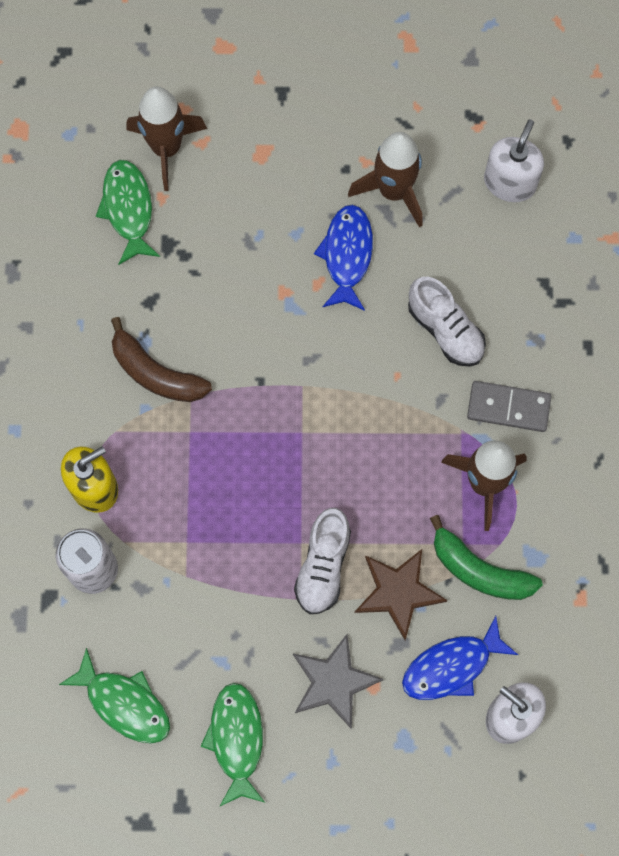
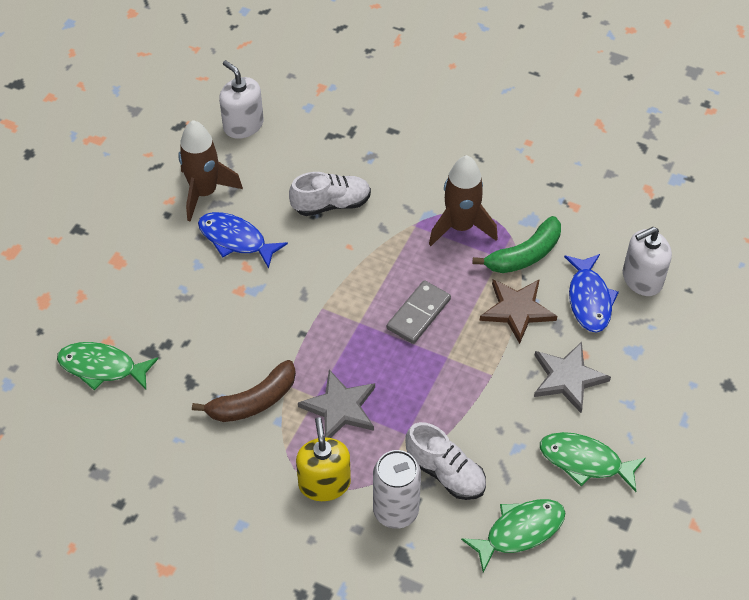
camera: 65 degrees left, 20 degrees down
(166, 148) = (69, 321): brown rocket -> none
(187, 461) = (340, 408): none -> grey star
(323, 566) = (473, 350): white shoe -> white shoe (445, 473)
(508, 407) = (411, 191): grey domino -> grey domino (418, 314)

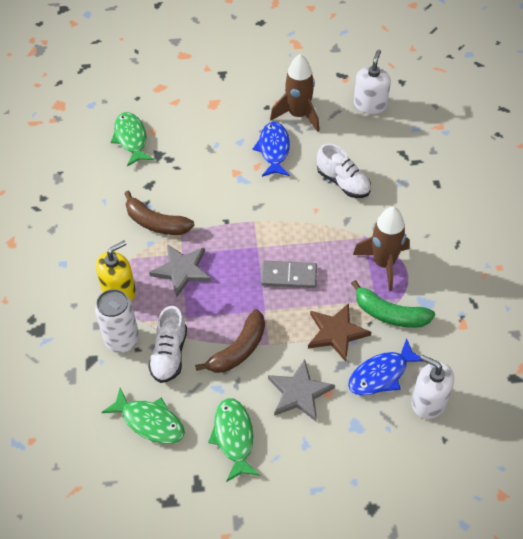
camera: 60 degrees right, 0 degrees up
(481, 405) = (238, 350): none -> brown banana

